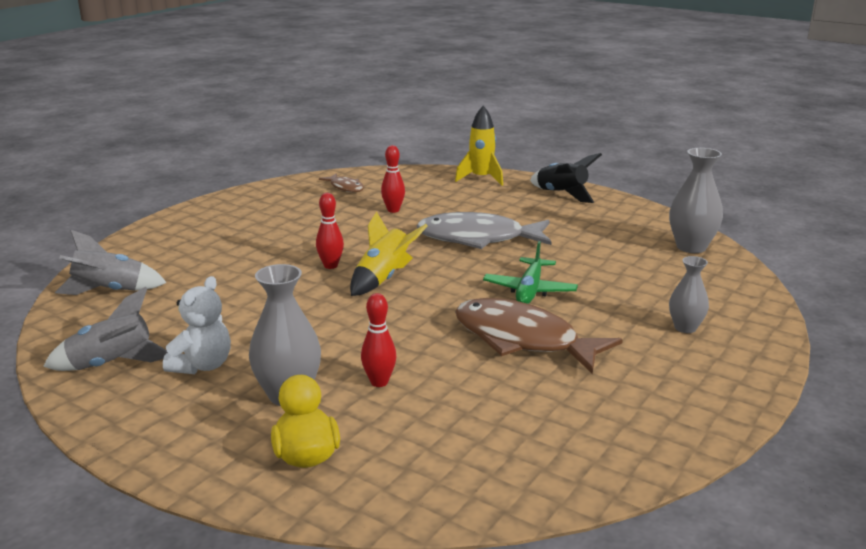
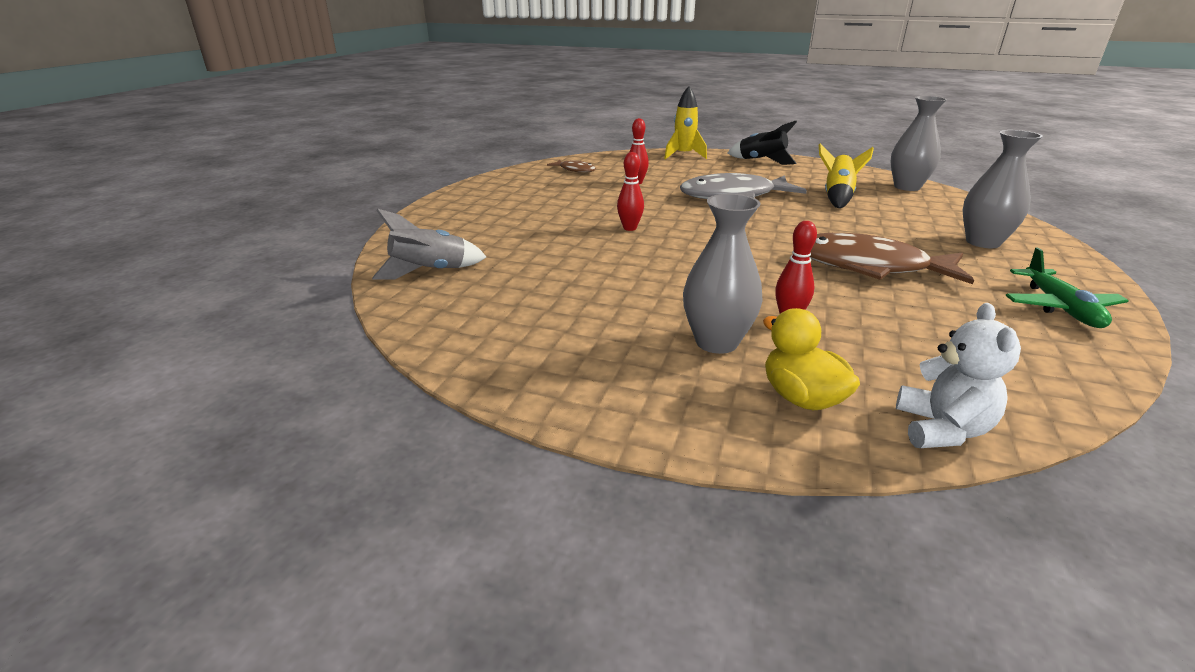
camera: 15 degrees left, 5 degrees up
(112, 364) = (499, 339): grey rocket -> none
(202, 366) = (598, 327): white teddy bear -> white teddy bear (941, 429)
(384, 278) = (689, 233): yellow rocket -> yellow rocket (837, 197)
(529, 290) = (825, 229): green plane -> green plane (1060, 308)
(685, 328) = (982, 242): grey vase -> grey vase, size x1.61

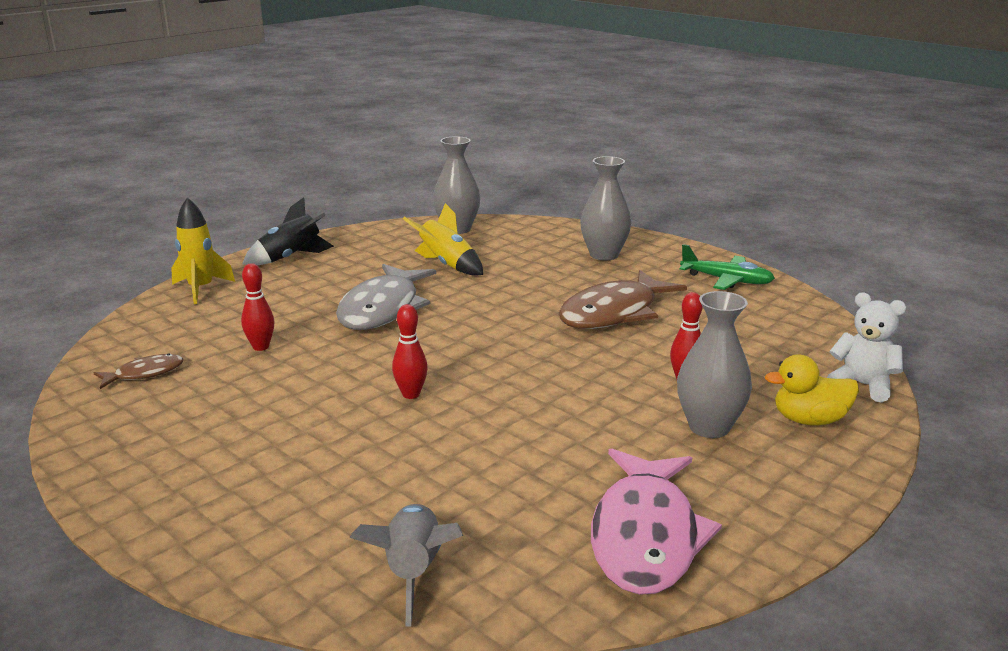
camera: 65 degrees left, 5 degrees down
(518, 339) = (646, 536): none -> pink fish

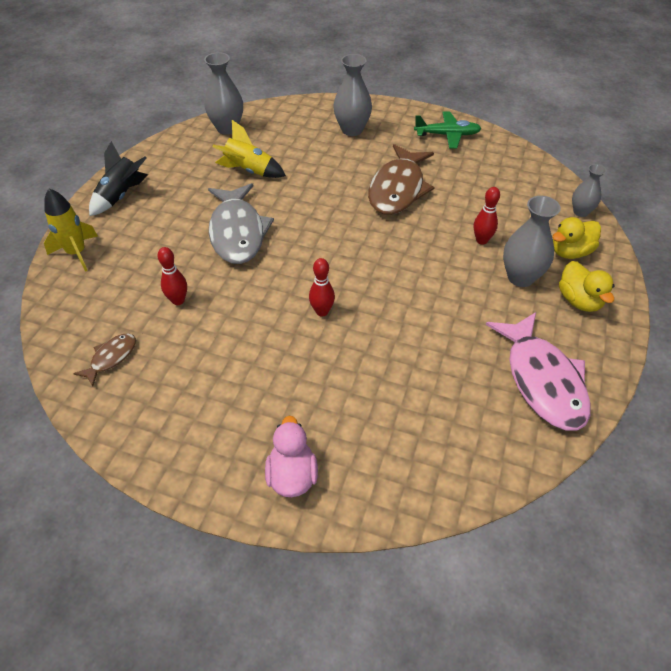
camera: 25 degrees left, 25 degrees up
(224, 526) = (292, 475): none -> pink duck
(413, 572) = (437, 462): grey rocket -> none
(779, 471) = (579, 300): none -> yellow duck
(862, 385) = (580, 212): white teddy bear -> grey vase

